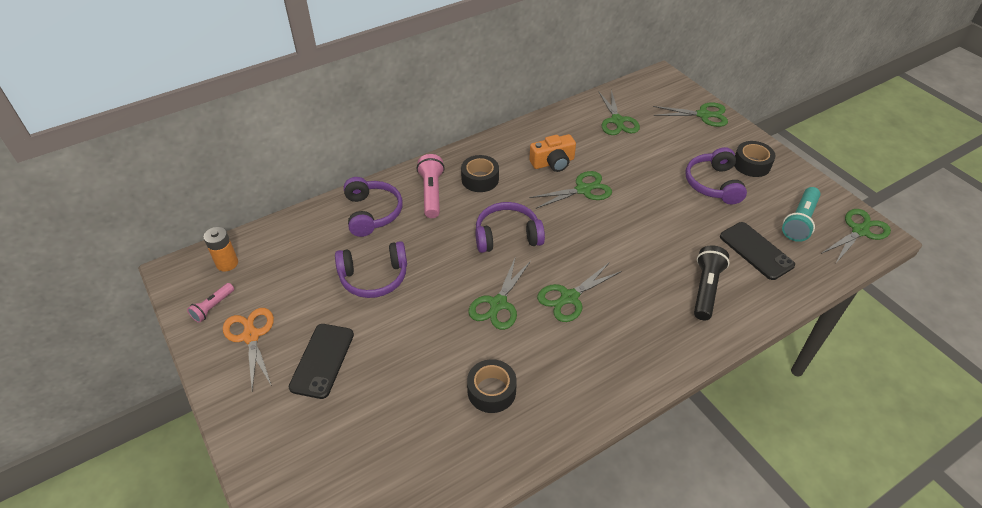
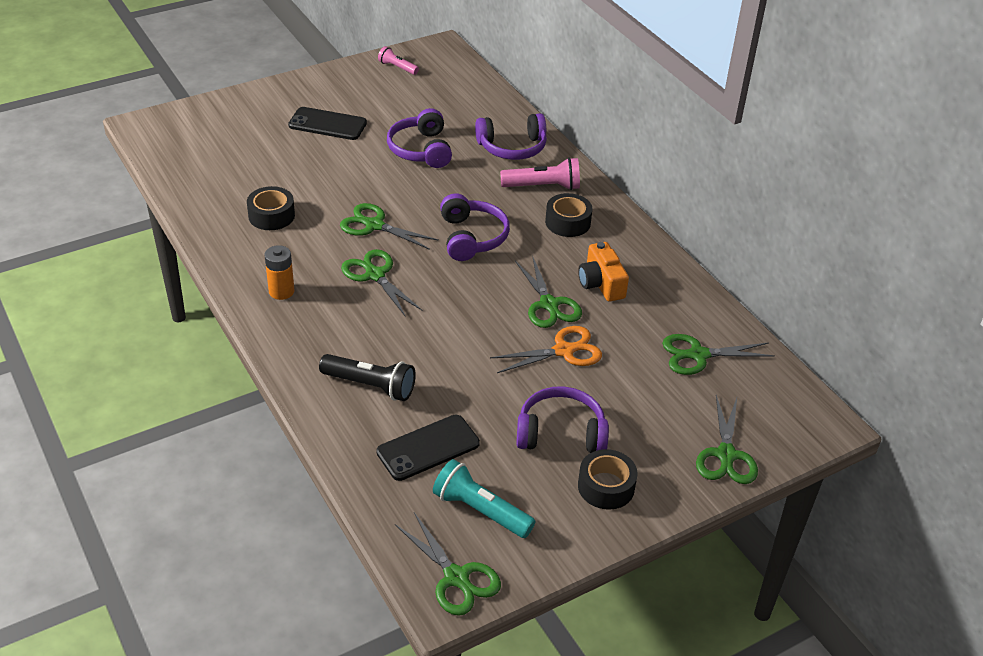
camera: 90 degrees right, 5 degrees down
(227, 263) = (449, 70): orange battery -> orange battery (281, 291)
(251, 336) = (361, 88): orange scissors -> orange scissors (563, 351)

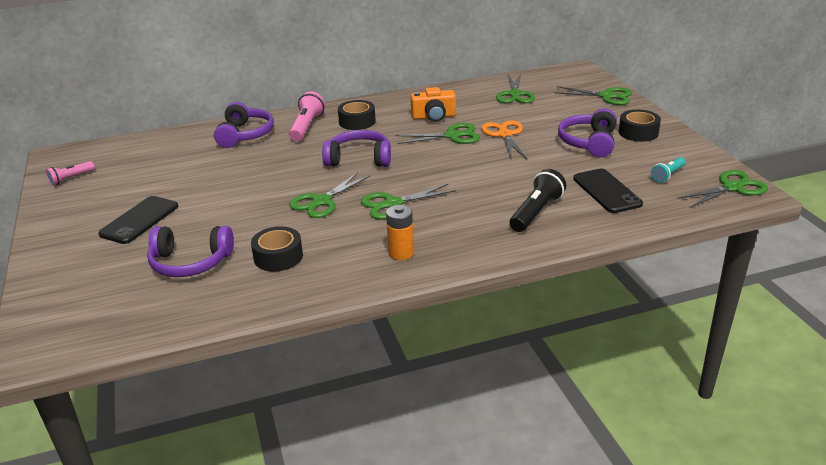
camera: 75 degrees left, 10 degrees down
(421, 150) = (219, 174): purple headphones -> purple headphones (190, 262)
(480, 511) = (667, 175): turquoise flashlight -> turquoise flashlight, size x0.61

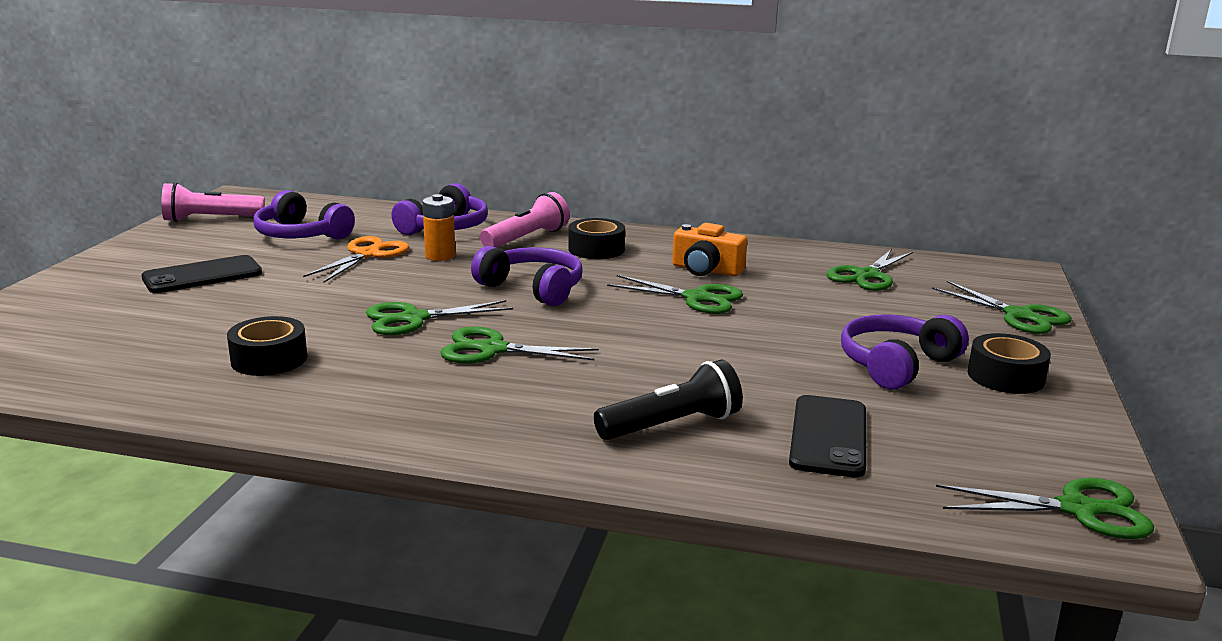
camera: 30 degrees right, 10 degrees down
(71, 178) = (211, 219): pink flashlight -> pink flashlight, size x1.64
(190, 262) = (176, 332): purple headphones -> purple headphones (301, 235)
(401, 253) = (410, 407): orange battery -> orange battery (440, 256)
(504, 135) = (775, 318): orange scissors -> orange scissors (367, 254)
(667, 175) = (973, 450): turquoise flashlight -> none

